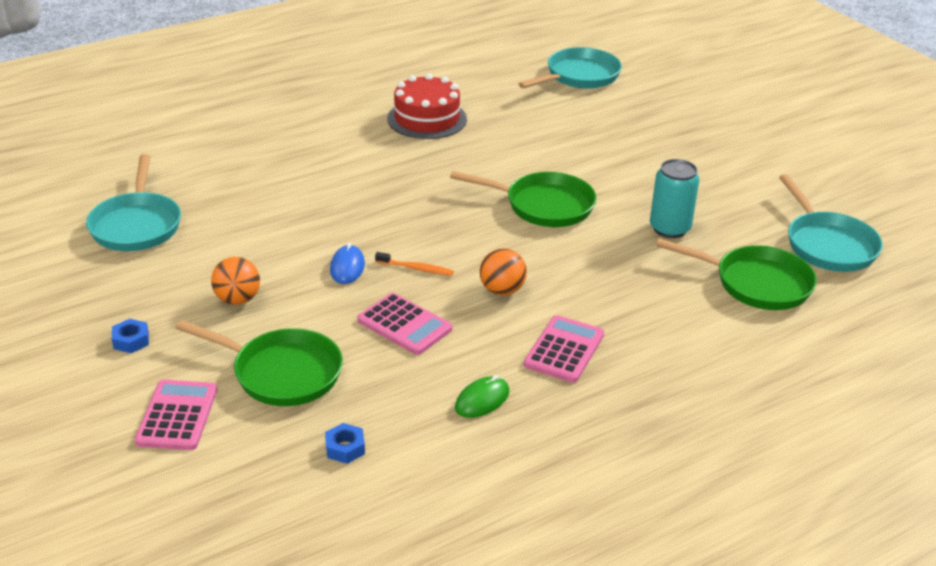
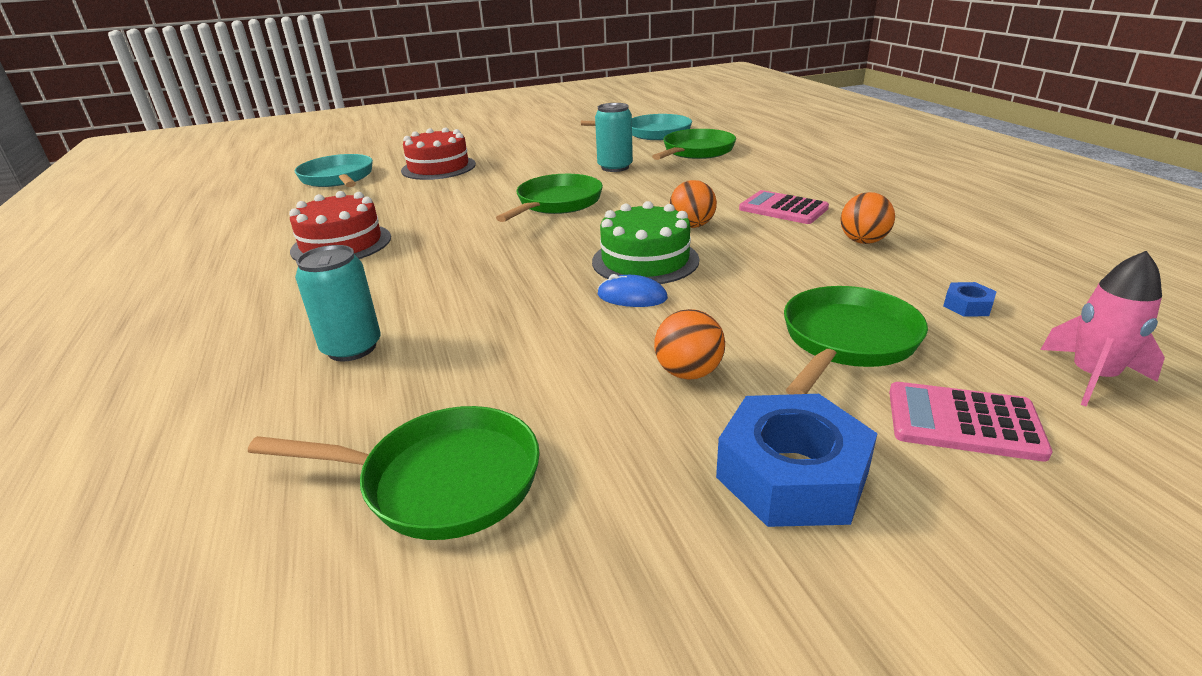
camera: 75 degrees left, 5 degrees down
(131, 341) = (792, 475): blue nut -> blue nut, size x2.27
(136, 225) = (441, 481): turquoise pan -> green pan
(230, 493) = (1092, 377): none -> pink rocket
(267, 165) = (352, 348): none -> turquoise can
(404, 325) = (747, 270): pink calculator -> none
(416, 268) = (645, 260): orange toothbrush -> green cake
(482, 400) = (863, 241): green mouse -> orange ball
(630, 121) = (438, 167): none -> red cake

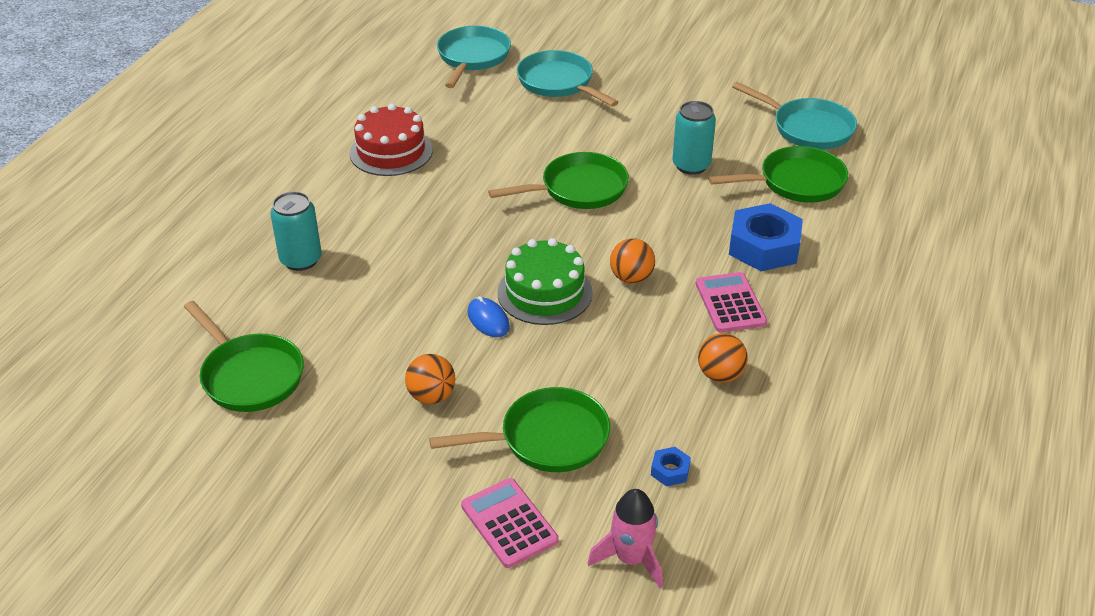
camera: 40 degrees right, 10 degrees up
(438, 167) = (558, 83): red cake -> turquoise pan
(792, 475) = (385, 483): blue nut -> blue nut (764, 247)

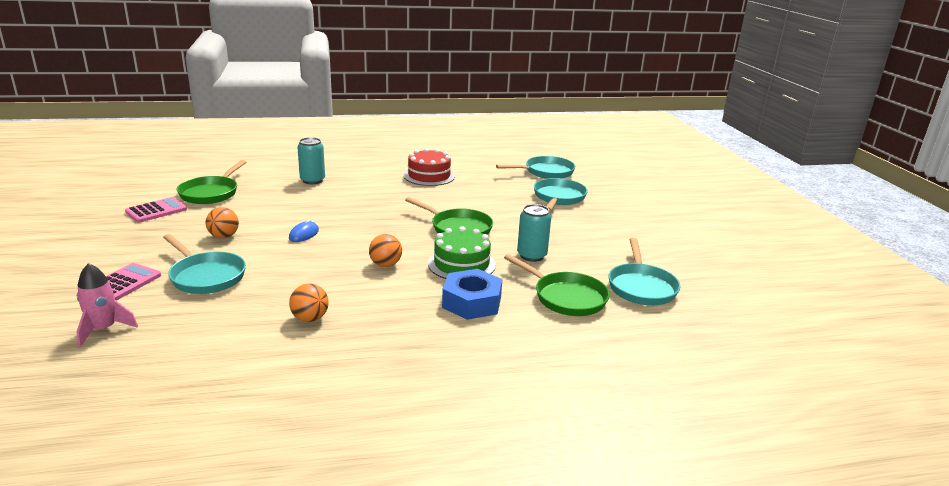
camera: 55 degrees right, 15 degrees down
(544, 292) = (344, 243): green cake -> green cake (461, 264)
(547, 439) = (206, 276): green pan -> turquoise pan
(670, 471) = (197, 323): blue nut -> none
(730, 303) = (393, 304): pink calculator -> pink calculator (156, 211)

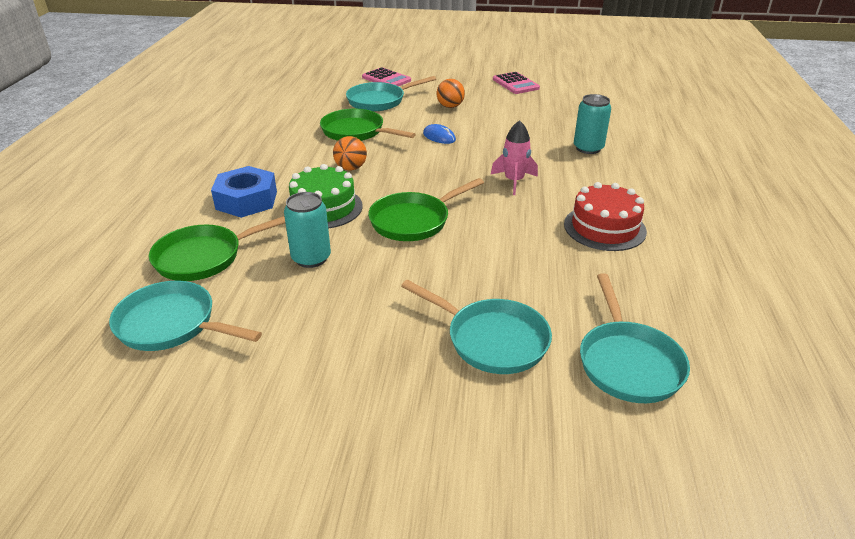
camera: 110 degrees right, 10 degrees up
(104, 329) = (328, 77): pink rocket -> pink rocket (514, 181)
(211, 193) = (554, 102): green pan -> green pan (356, 132)
(310, 318) = (285, 132): orange ball -> none

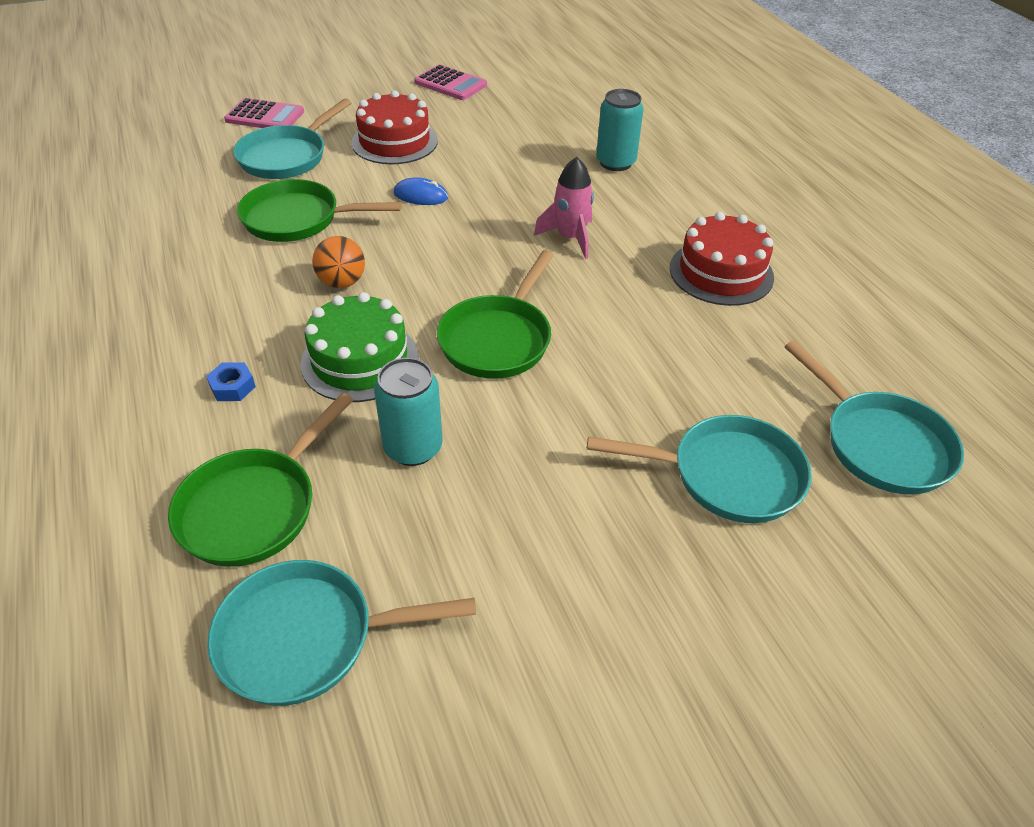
camera: 30 degrees left, 10 degrees up
(246, 200) = (232, 387): blue nut -> blue nut, size x0.44
(450, 106) = (394, 142): orange ball -> red cake

